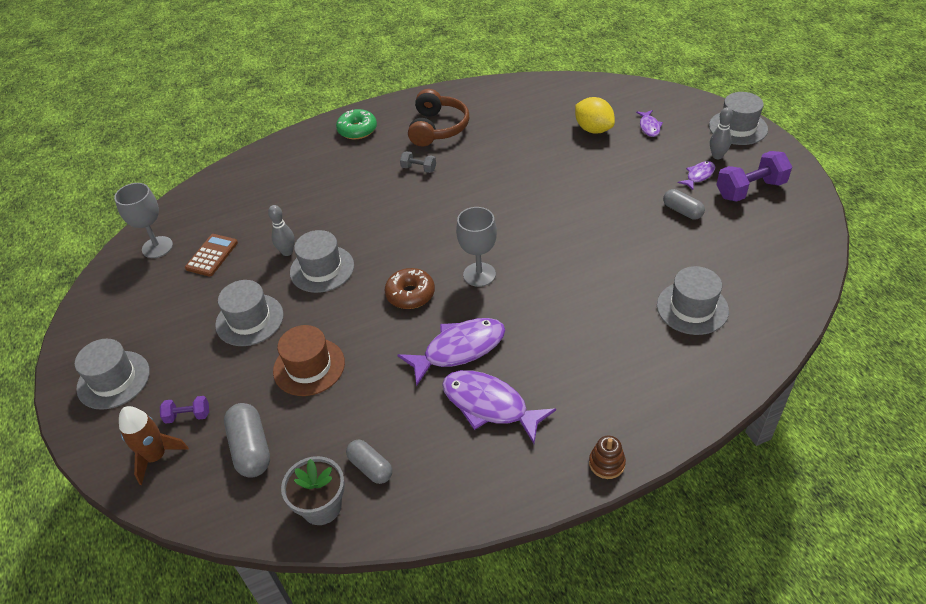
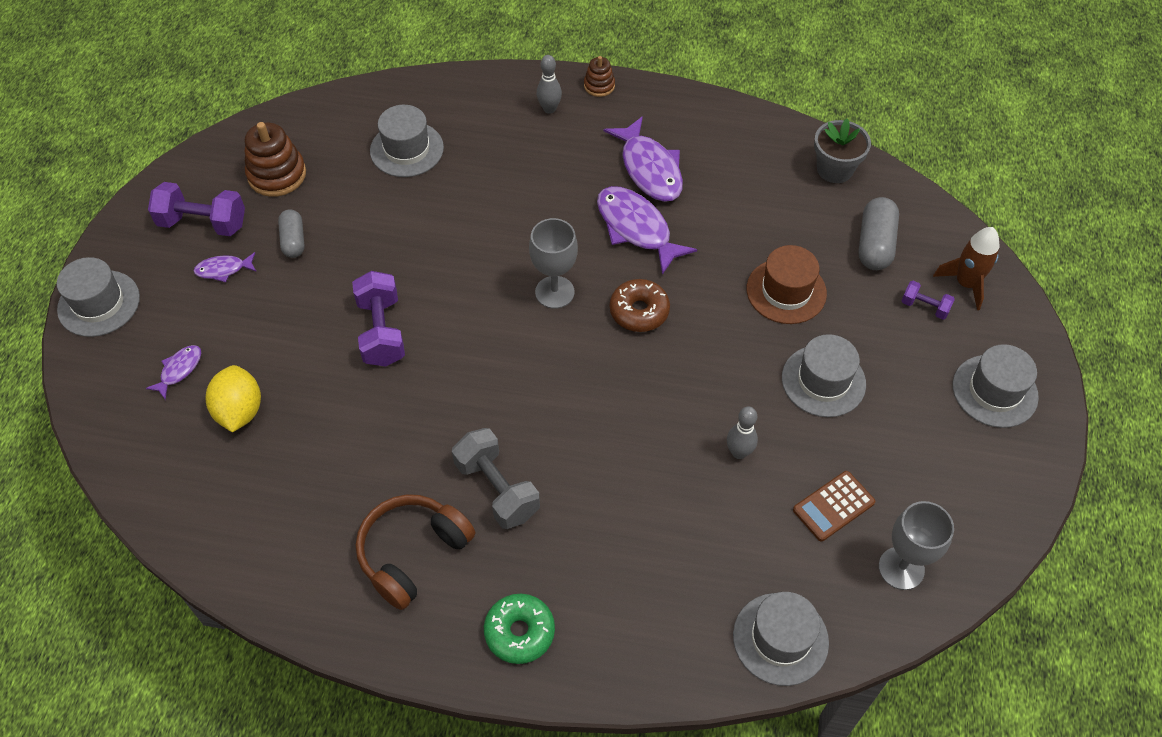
camera: 150 degrees left, 10 degrees up
(322, 269) = (711, 401): grey hat -> grey hat (780, 639)
(370, 467) = (779, 176): grey capsule -> none
(419, 169) = (497, 489): grey dumbbell -> grey dumbbell, size x1.88
(459, 349) = (636, 228): purple fish -> purple fish turned 45 degrees clockwise
(564, 197) = (381, 331): none -> purple dumbbell
(717, 156) = (172, 281): grey bowling pin -> grey bowling pin (549, 109)
(752, 240) = (277, 175): none -> brown stacking toy

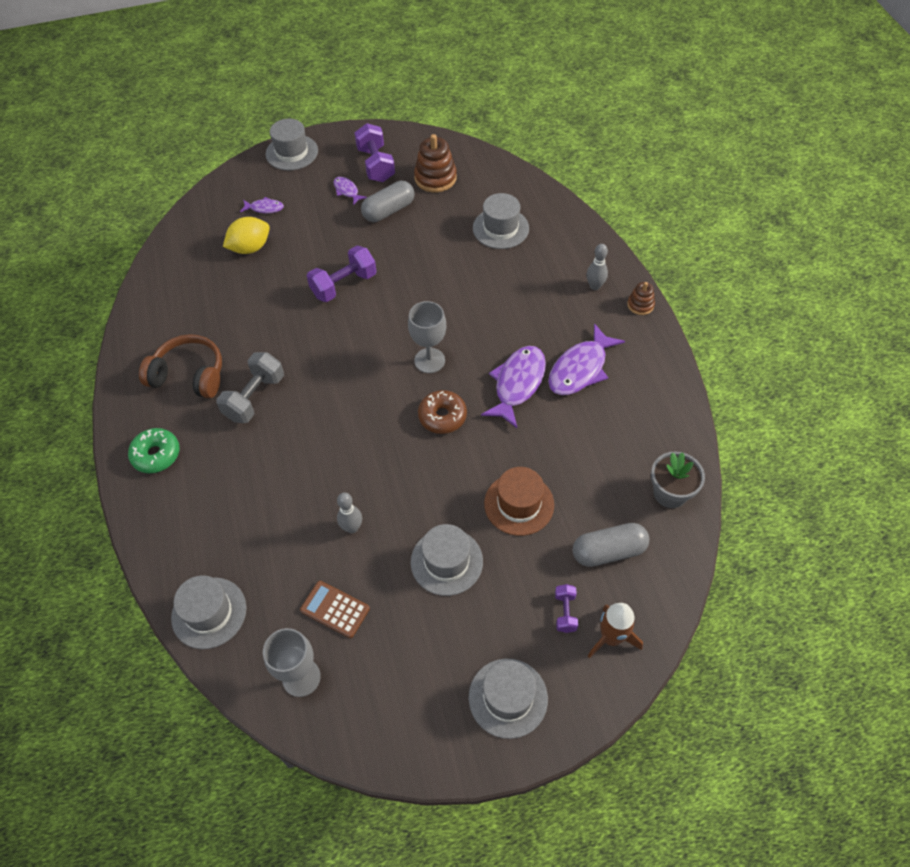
camera: 65 degrees right, 0 degrees up
(293, 240) = (388, 210): grey capsule -> grey capsule, size x1.50

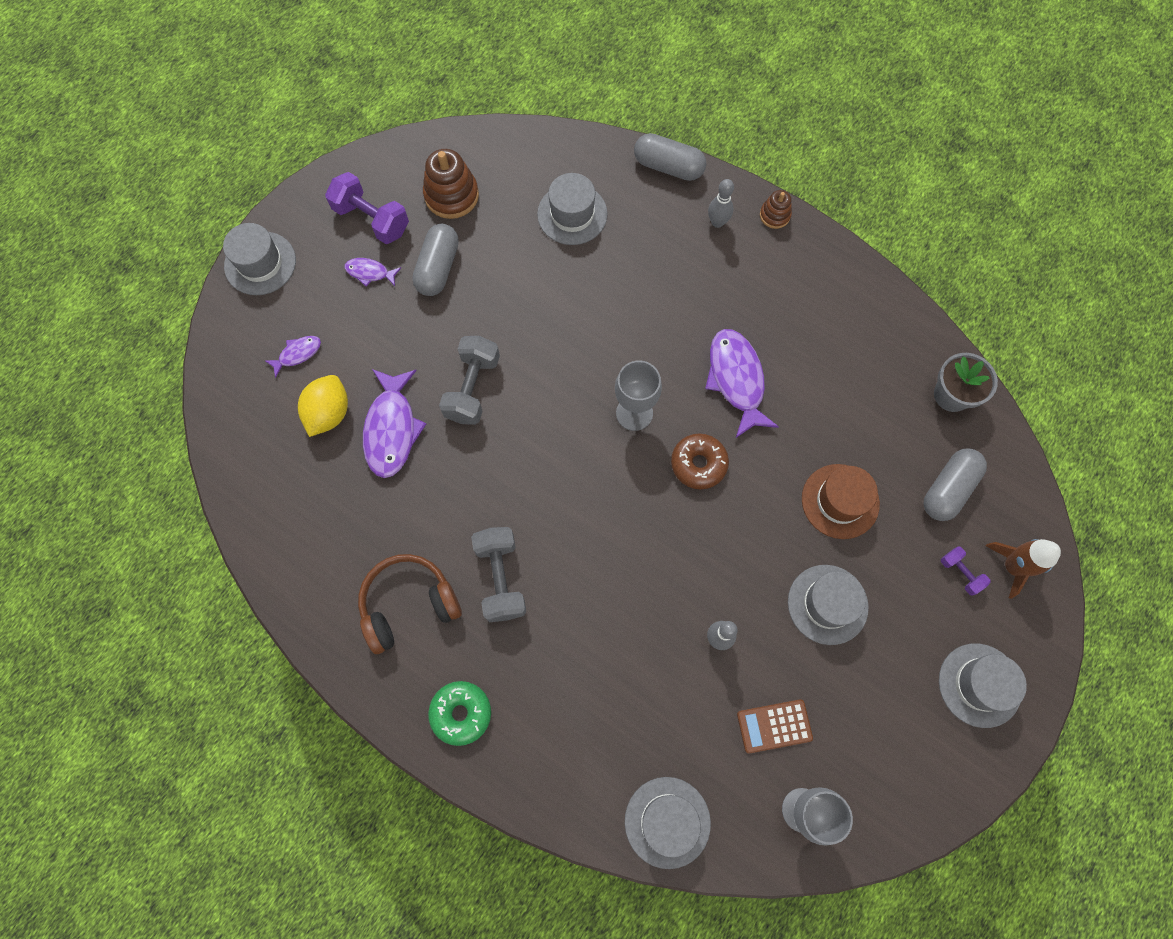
camera: 40 degrees left, 15 degrees up
(344, 285) = (472, 388): purple dumbbell -> grey dumbbell
(580, 369) = (778, 323): purple fish -> purple fish (392, 429)
(591, 237) = (668, 166): none -> grey capsule

